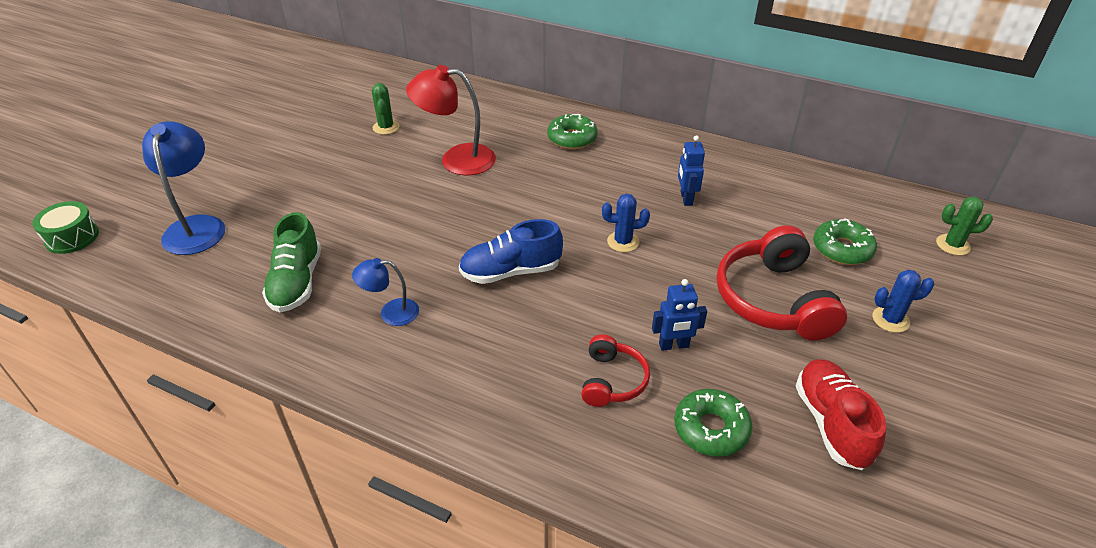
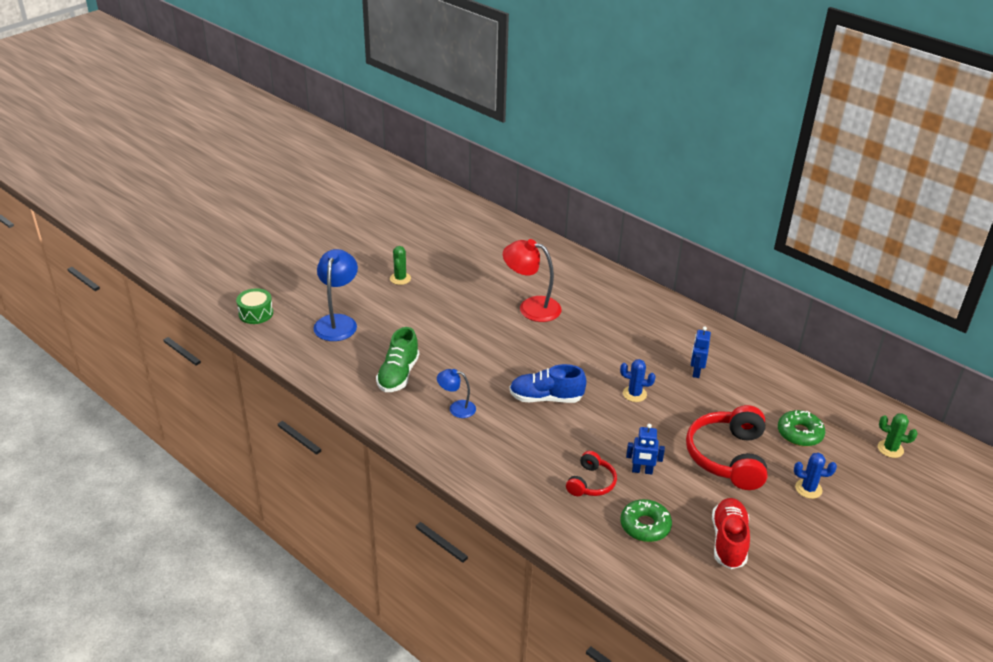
camera: 15 degrees right, 5 degrees down
(386, 127) = (485, 271): green cactus -> green cactus (400, 278)
(572, 138) = (626, 307): green donut -> none

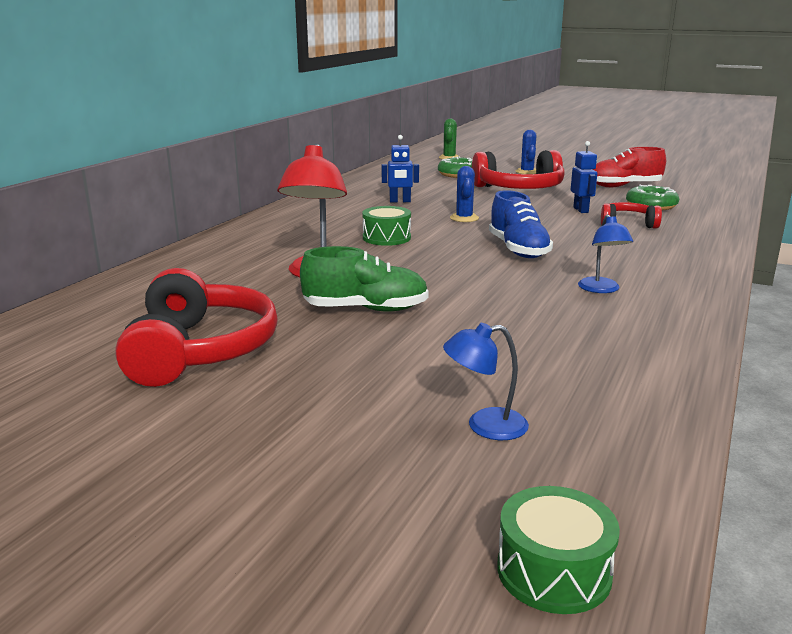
camera: 105 degrees left, 15 degrees down
(337, 322) = (485, 426): blue lamp -> blue lamp, size x0.56
(398, 375) = (579, 337): green shoe -> green shoe (366, 309)
(400, 278) = (276, 386): green cactus -> none
(445, 262) = (199, 350): none -> red headphones
(594, 345) = (386, 238): none -> green drum

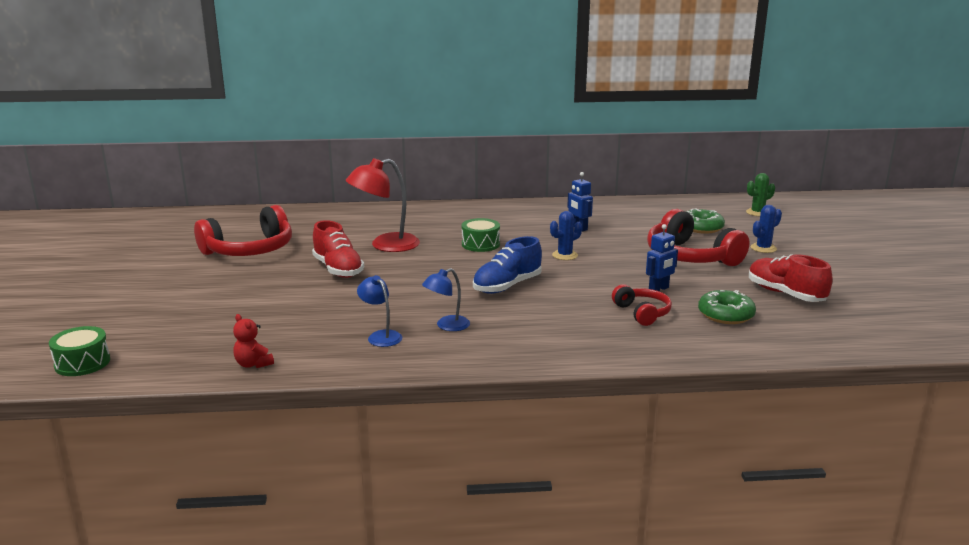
camera: 60 degrees right, 0 degrees up
(366, 309) = (338, 269): green shoe -> red shoe
(485, 426) = (205, 327): blue lamp -> blue lamp (381, 336)
(647, 407) = (253, 364): none -> red teddy bear

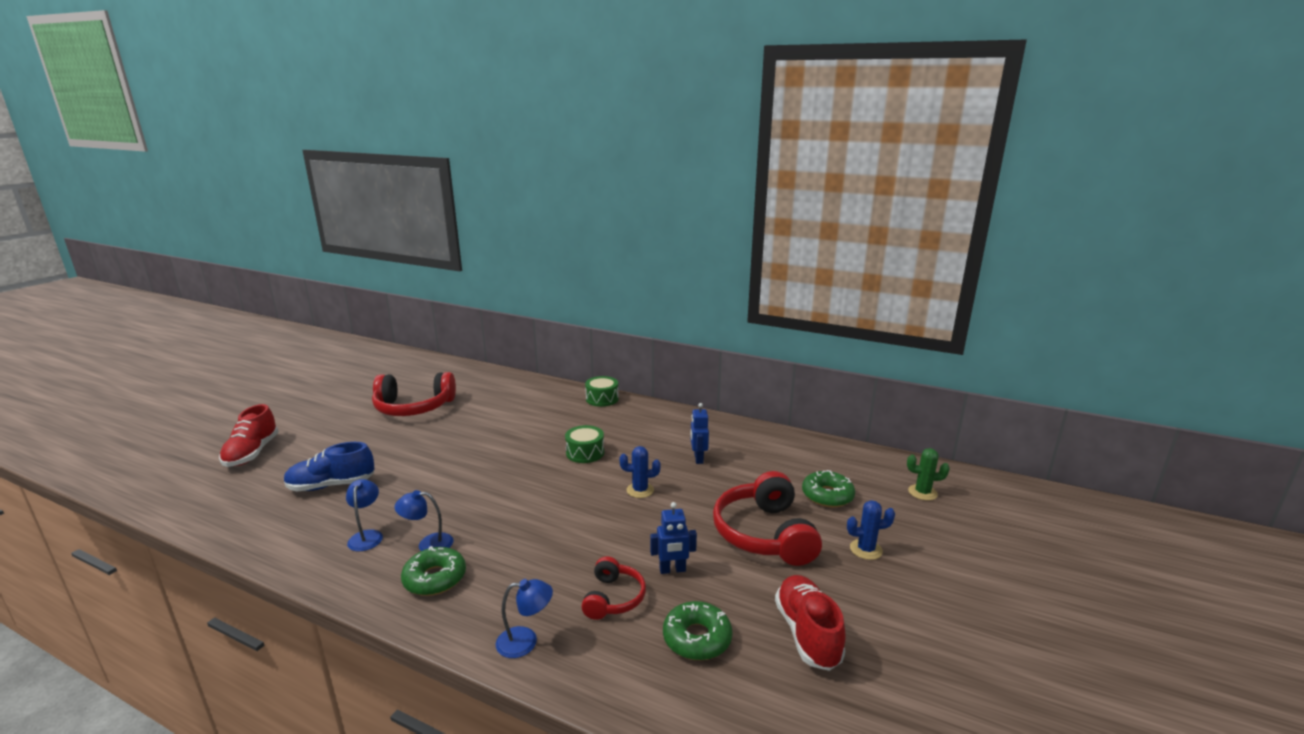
camera: 30 degrees right, 0 degrees up
(82, 363) = (169, 487): green drum -> green drum (602, 399)
(253, 364) = (249, 531): red teddy bear -> none
(338, 269) = (442, 447): red shoe -> red shoe (252, 453)
(385, 245) = (510, 431): red lamp -> none
(490, 341) = (435, 578): none -> green donut
(507, 286) = (539, 512): blue shoe -> blue shoe (331, 485)
(619, 349) = (525, 641): none -> blue lamp

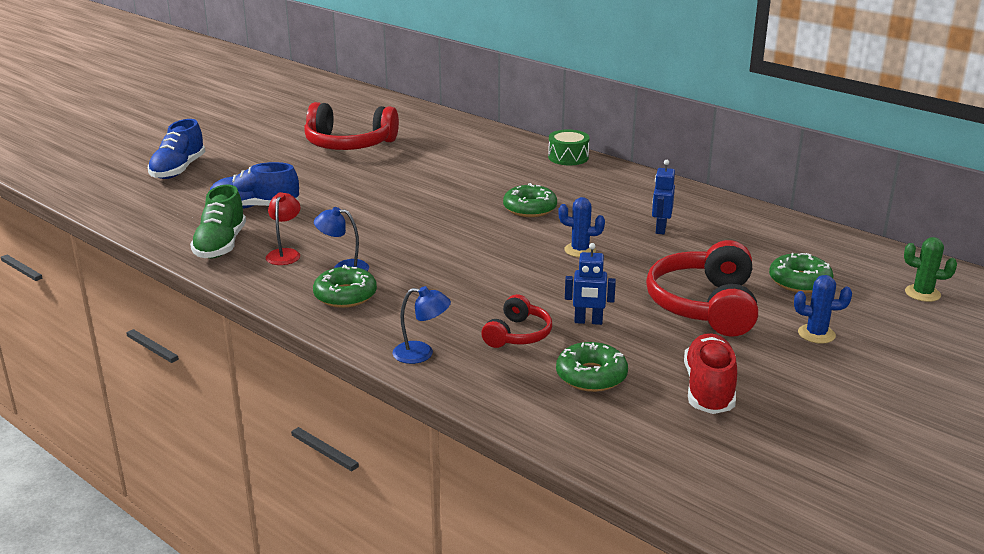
camera: 15 degrees right, 5 degrees up
(252, 453) = (178, 170): red shoe -> blue shoe
(299, 535) = (221, 245): none -> green shoe
(367, 536) = (285, 254): blue lamp -> red lamp
(585, 453) = (530, 208): green drum -> green donut

